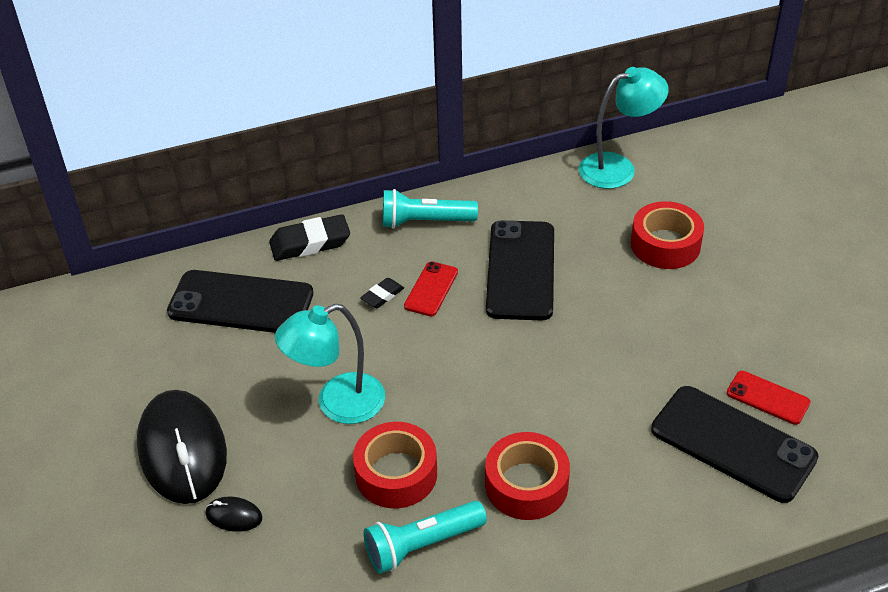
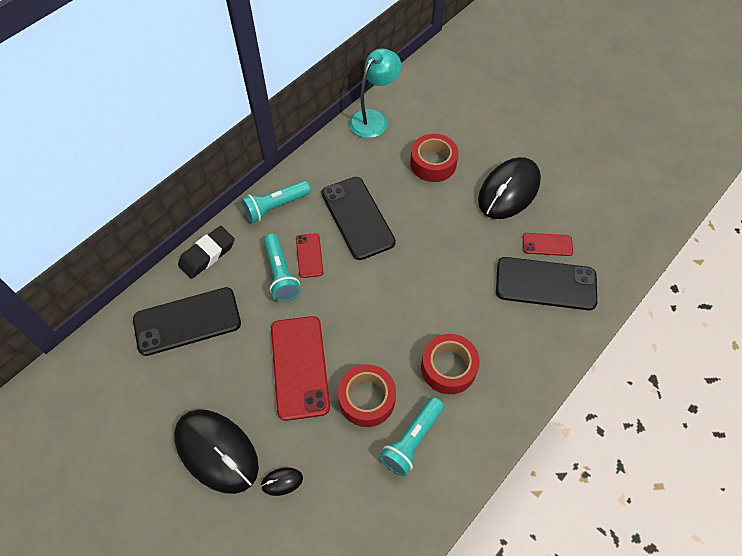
camera: 30 degrees left, 15 degrees up
(337, 404) = (299, 367): turquoise lamp -> red phone
(382, 296) = (281, 274): black eraser -> turquoise flashlight
(753, 314) = (508, 191): none -> black mouse

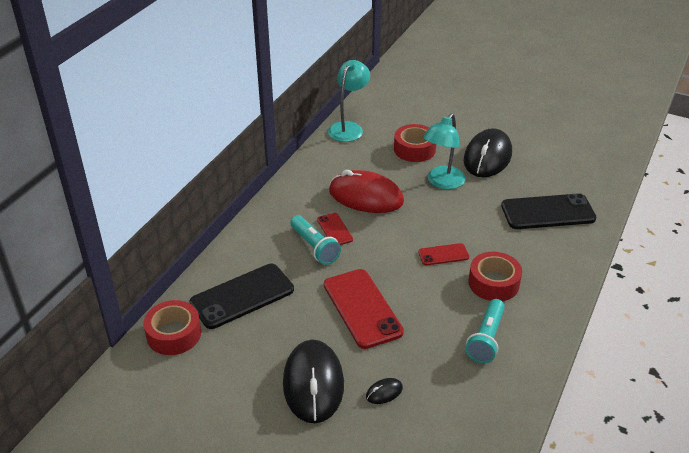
camera: 15 degrees left, 20 degrees down
(207, 254) = (239, 245): black eraser -> none
(217, 451) = (313, 384): black mouse -> black mouse turned 60 degrees clockwise
(275, 207) = (288, 201): turquoise flashlight -> none
(357, 218) = (366, 196): black phone -> red mouse
(367, 399) = (433, 318): red tape -> red tape (174, 334)
(445, 216) = (442, 182): none -> turquoise lamp
(547, 244) = (536, 186): red phone -> red phone (443, 254)

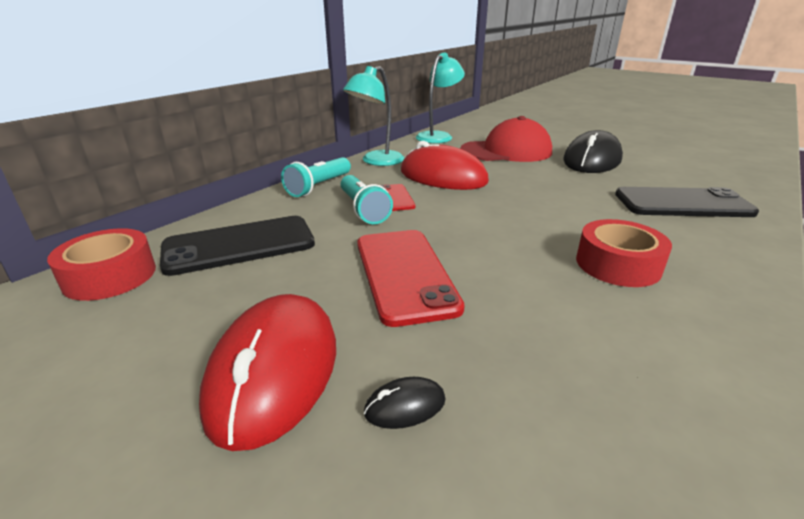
camera: 10 degrees right, 10 degrees down
(313, 384) = (274, 371): black mouse -> red mouse
(414, 149) = (506, 151): red tape -> red cap
(442, 182) = (537, 173): turquoise lamp -> turquoise lamp (376, 161)
(443, 254) = (537, 229): red phone -> none
(486, 339) = (616, 336): turquoise flashlight -> turquoise flashlight (319, 186)

